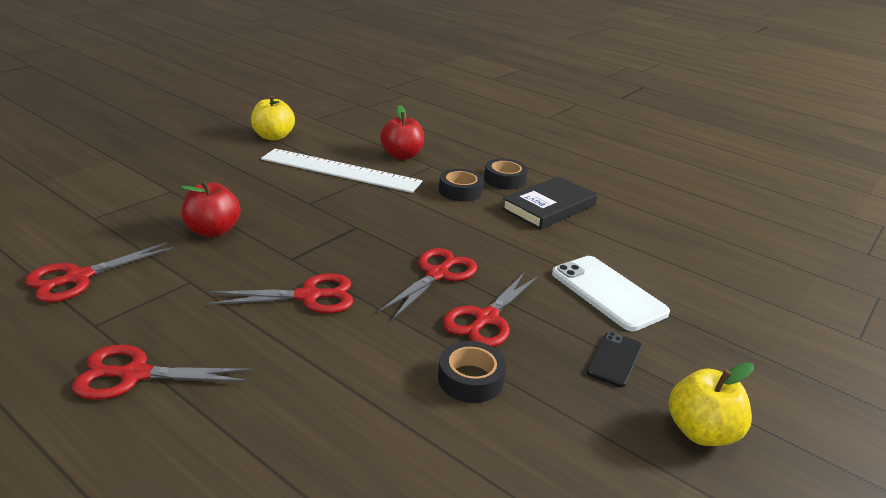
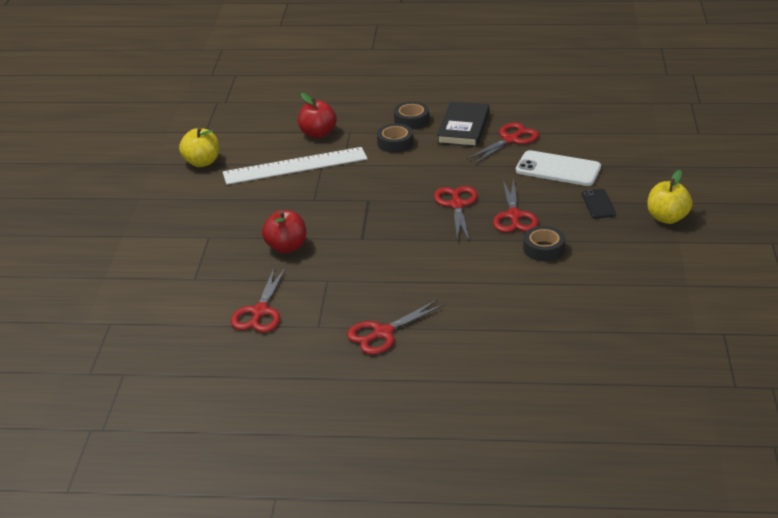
camera: 30 degrees left, 5 degrees up
(308, 296) = (406, 253): red scissors -> red scissors (510, 139)

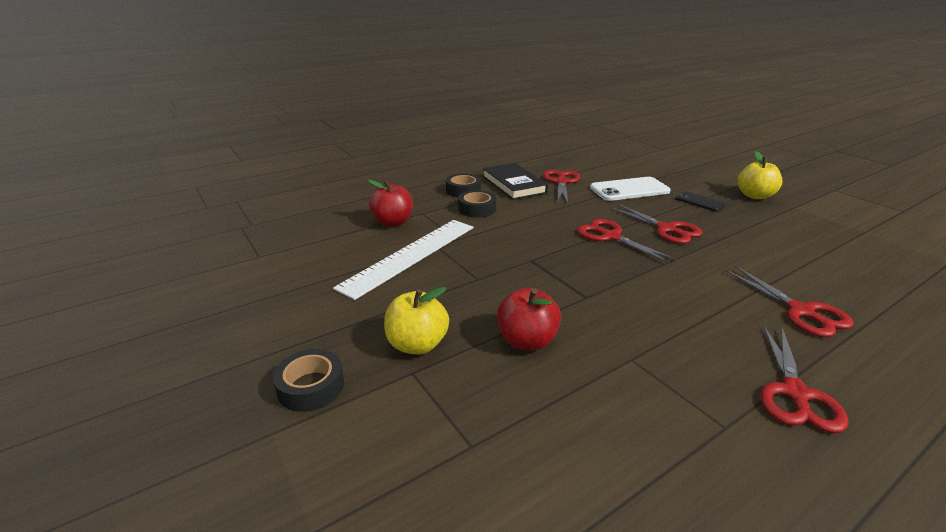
camera: 40 degrees left, 5 degrees down
(202, 162) = (292, 287): yellow apple -> yellow apple (417, 344)
(260, 312) = (631, 449): red scissors -> red scissors (801, 311)
(543, 249) = (735, 244): black tape -> black tape (311, 387)

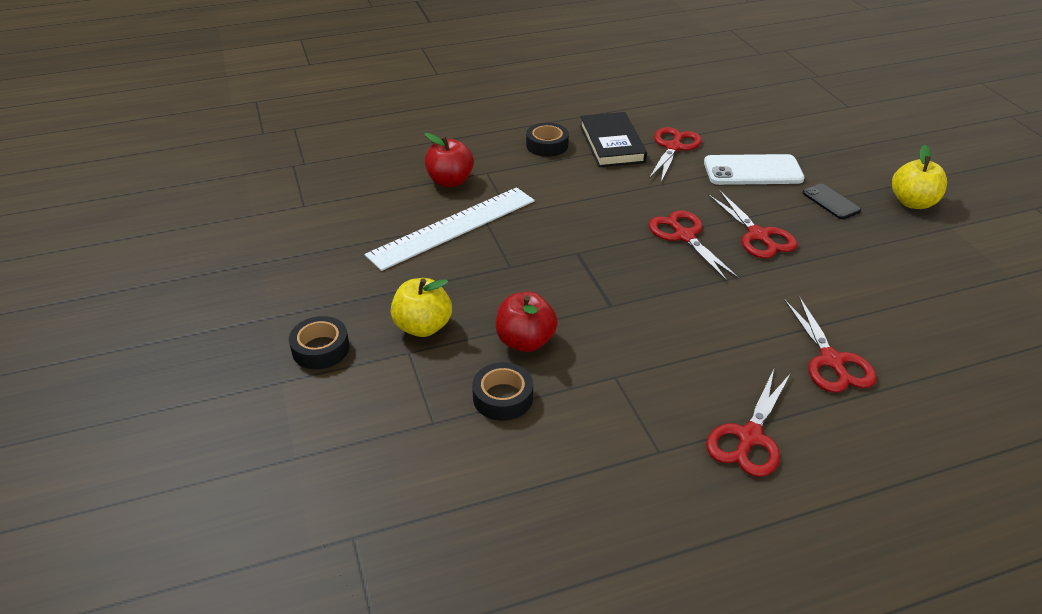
camera: 15 degrees right, 10 degrees up
(477, 209) = (550, 175): black tape -> black tape (503, 397)

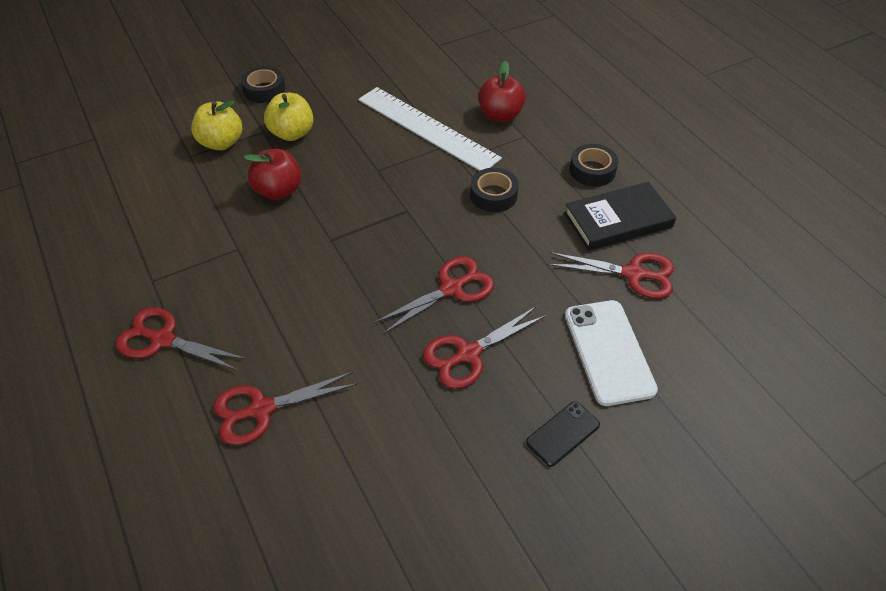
camera: 80 degrees right, 10 degrees up
(503, 397) = (213, 186): black tape -> black tape (493, 195)
(912, 202) = (592, 537): yellow apple -> yellow apple (221, 143)

